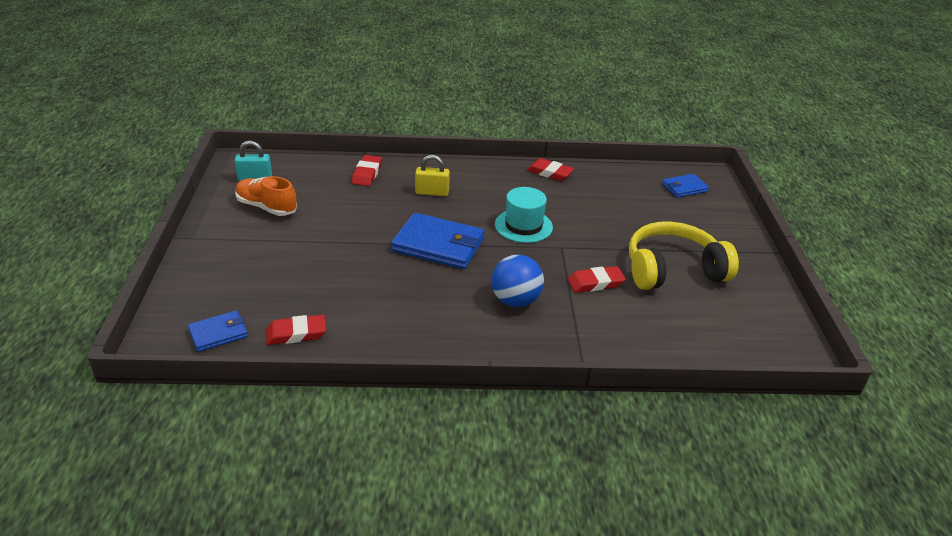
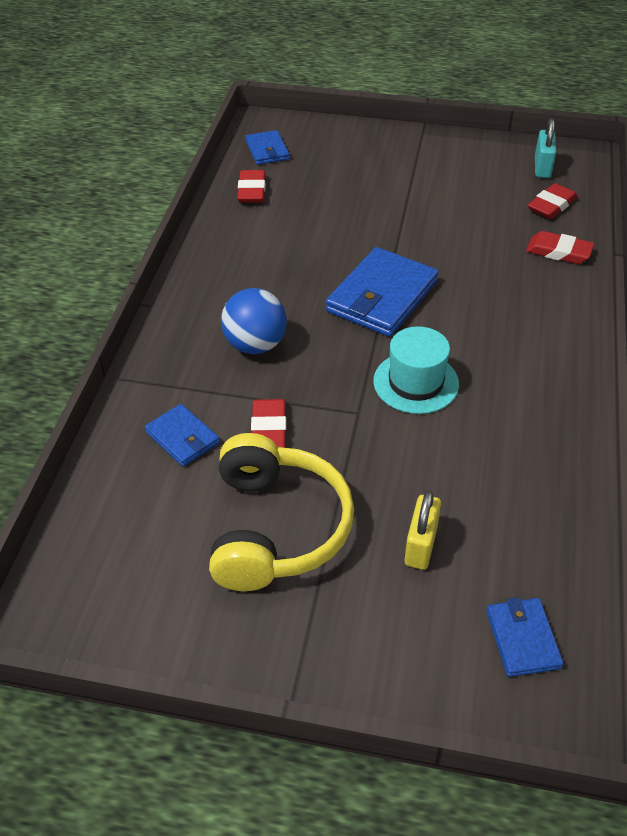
camera: 105 degrees right, 10 degrees up
(266, 207) = (478, 175): orange shoe -> none
(432, 192) = (508, 305): yellow padlock -> yellow padlock (420, 545)
(549, 173) = (571, 445): red eraser -> red eraser (551, 205)
(626, 322) = (182, 438): none -> blue wallet

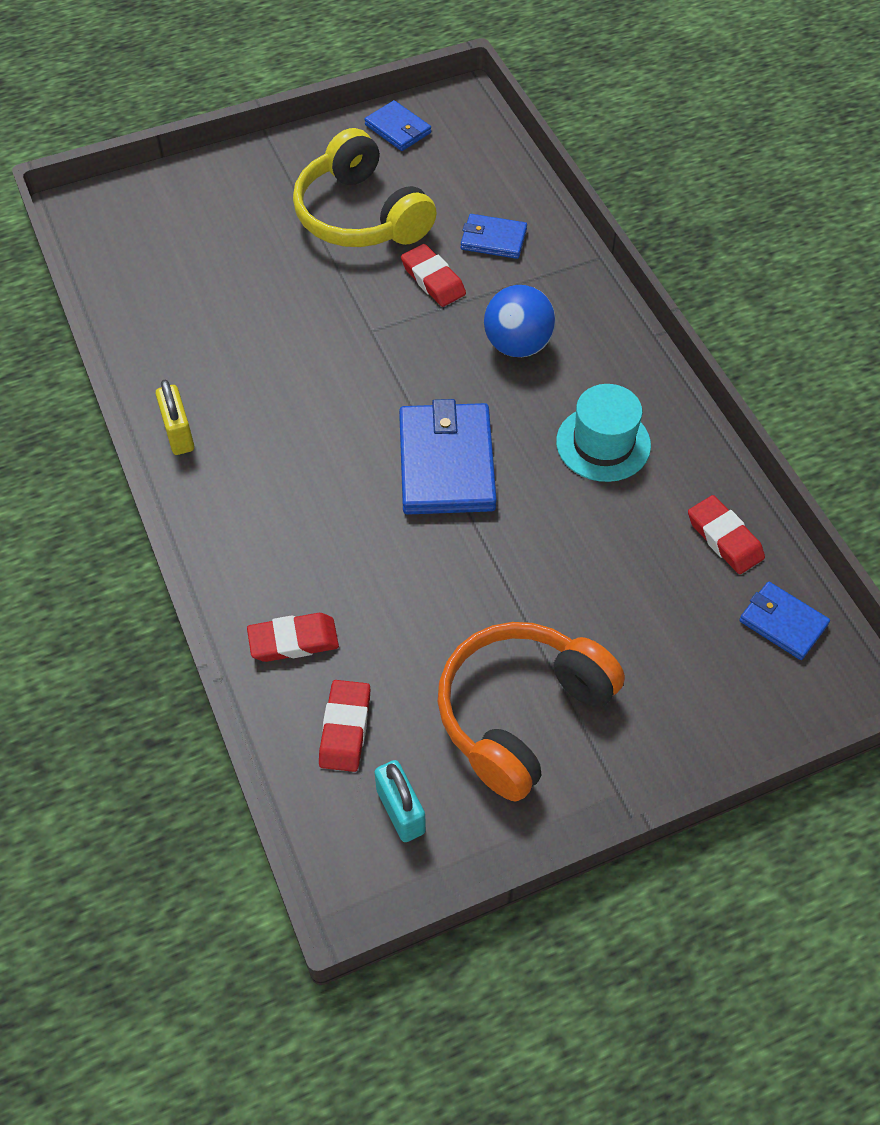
camera: 145 degrees right, 10 degrees up
(416, 382) = (342, 383): turquoise hat -> turquoise hat (603, 443)
(420, 545) = (246, 254): yellow padlock -> yellow padlock (178, 433)
(446, 174) = (521, 714): none -> orange headphones
(522, 639) = (138, 232): blue wallet -> blue wallet (398, 129)

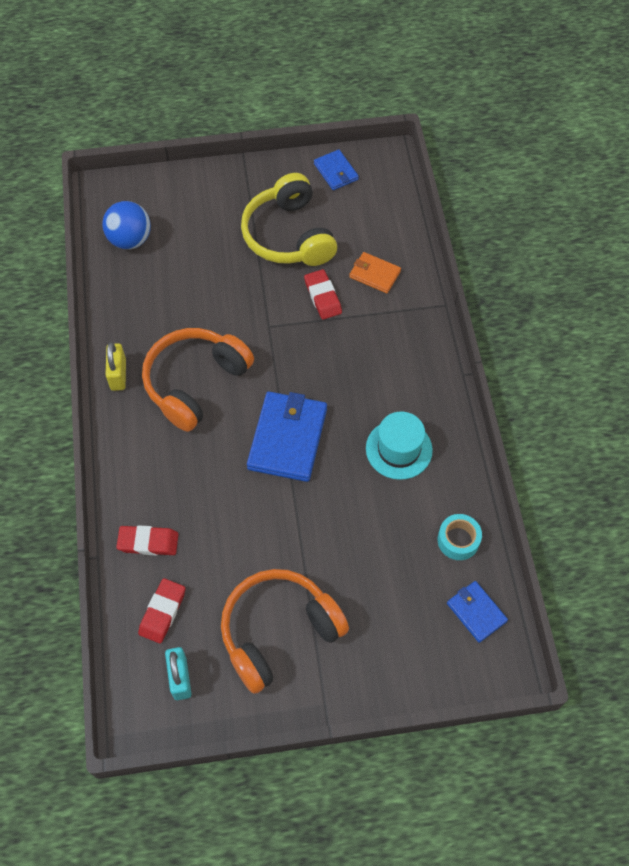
camera: 15 degrees right, 5 degrees up
(292, 421) = (195, 383): none -> orange headphones
(493, 239) = (374, 274): blue wallet -> orange wallet
(517, 345) = (364, 360): blue ball -> blue ball (130, 240)
(724, 538) = (458, 540): red eraser -> turquoise tape

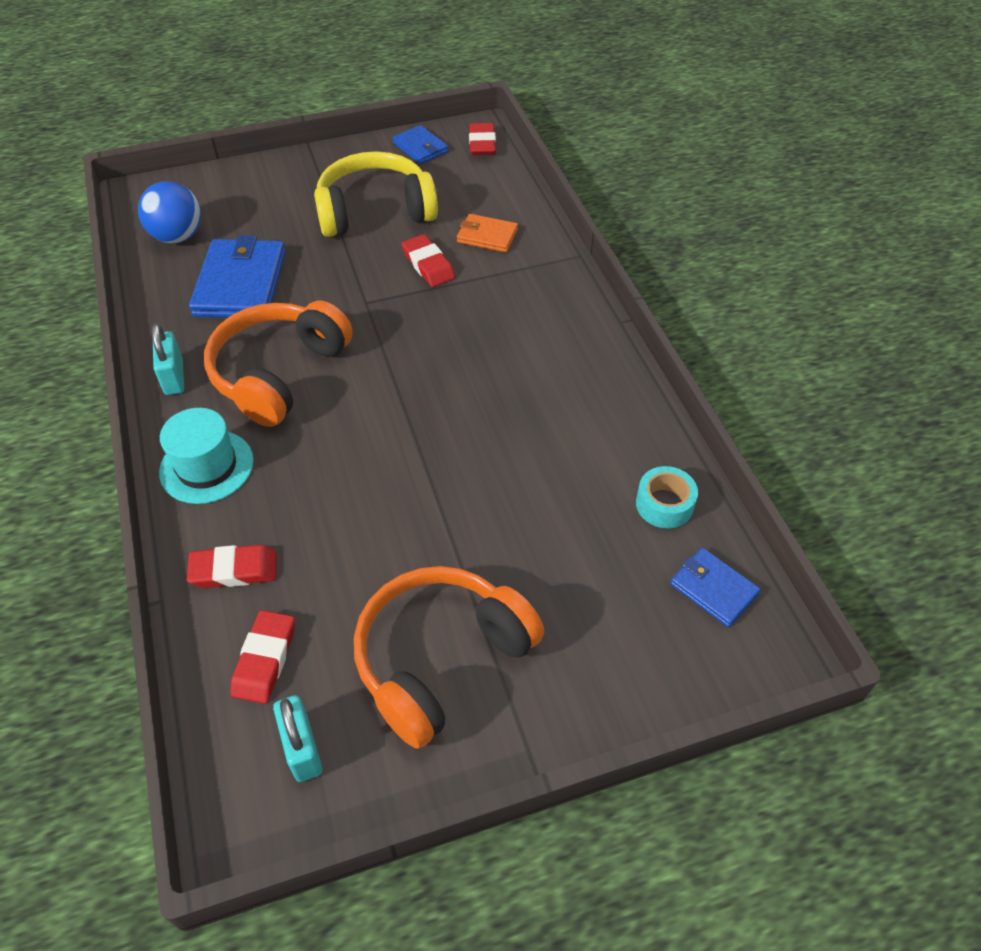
camera: 10 degrees left, 10 degrees down
(118, 374) = (174, 377): yellow padlock -> turquoise padlock
(288, 235) = (375, 211): yellow headphones -> yellow headphones turned 105 degrees clockwise
(288, 438) = (411, 418): blue wallet -> blue wallet (241, 284)
(388, 174) = (482, 143): none -> red eraser
(399, 449) = (559, 411): turquoise hat -> turquoise hat (206, 466)

